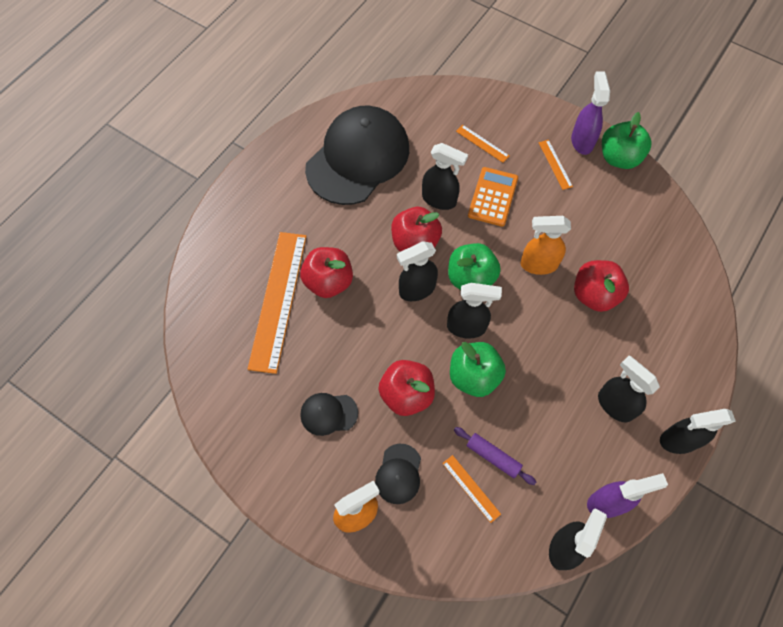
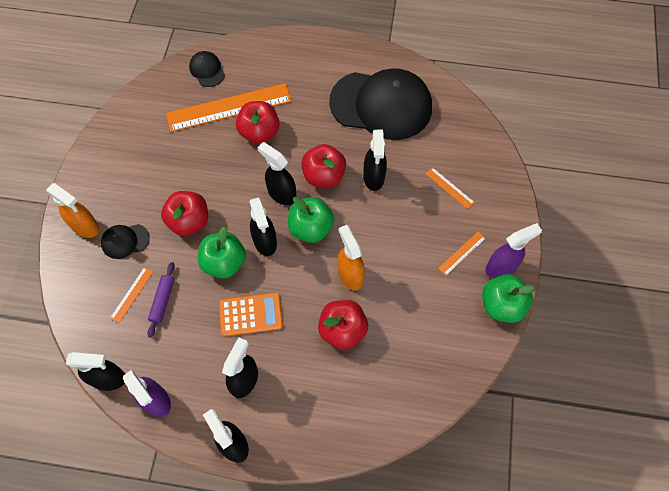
camera: 65 degrees right, 0 degrees up
(328, 413) = (153, 177): black cap -> black cap (207, 70)
(482, 143) = (449, 188): orange ruler -> orange ruler turned 60 degrees counterclockwise
(493, 197) = (399, 216): orange calculator -> orange calculator (251, 314)

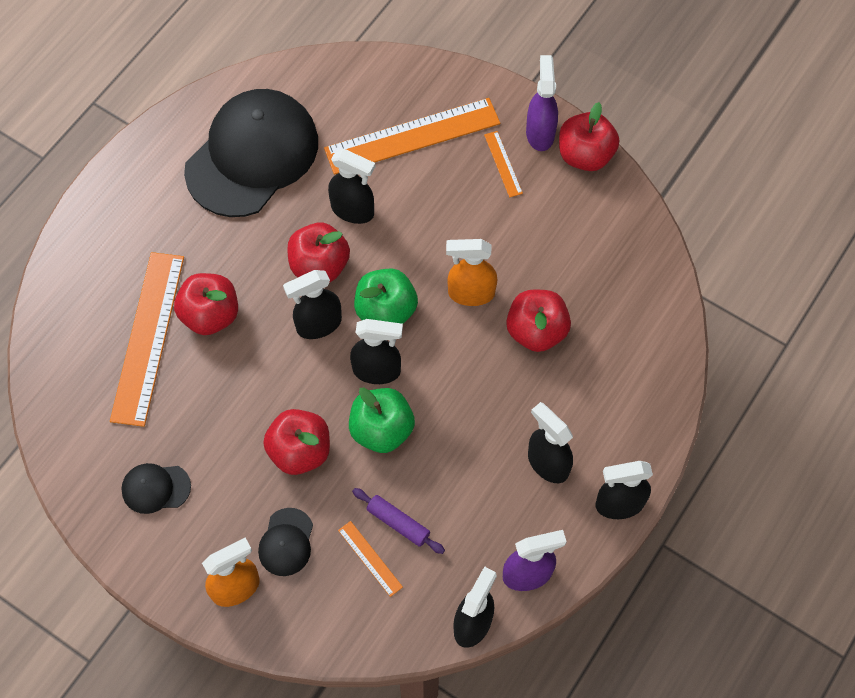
camera: 65 degrees left, 0 degrees up
(207, 70) = (67, 343): black cap -> black cap (155, 488)
(251, 314) = (468, 425): orange calculator -> none
(449, 188) = (412, 136): orange ruler -> orange ruler, size x2.32
(501, 305) = (585, 155): green apple -> red apple

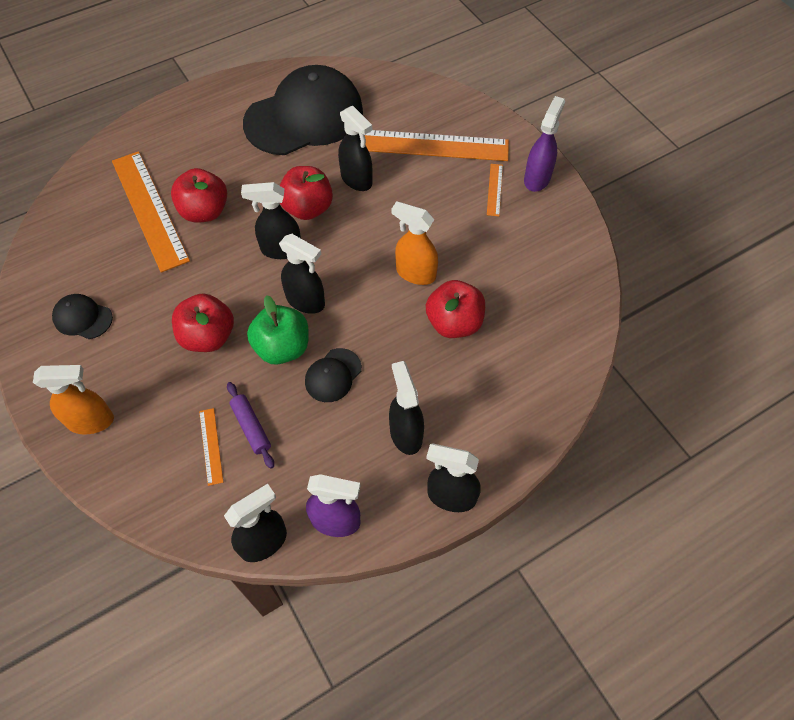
camera: 25 degrees right, 5 degrees down
(148, 337) = (150, 209): orange ruler -> orange ruler turned 60 degrees counterclockwise
(286, 542) = (153, 402): black cap -> black cap (333, 375)
(386, 311) = (339, 260): green apple -> none
(585, 155) = (566, 207): red apple -> none

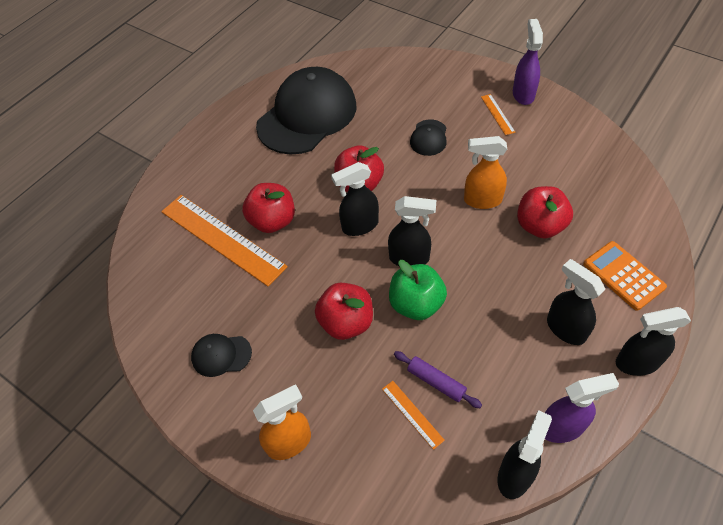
camera: 20 degrees left, 5 degrees down
(333, 375) = (474, 308): black cap -> black cap (429, 138)
(356, 180) = (384, 147): black spray bottle -> none
(433, 145) = (426, 99): orange ruler -> none
(501, 408) = (623, 275): none -> orange calculator

